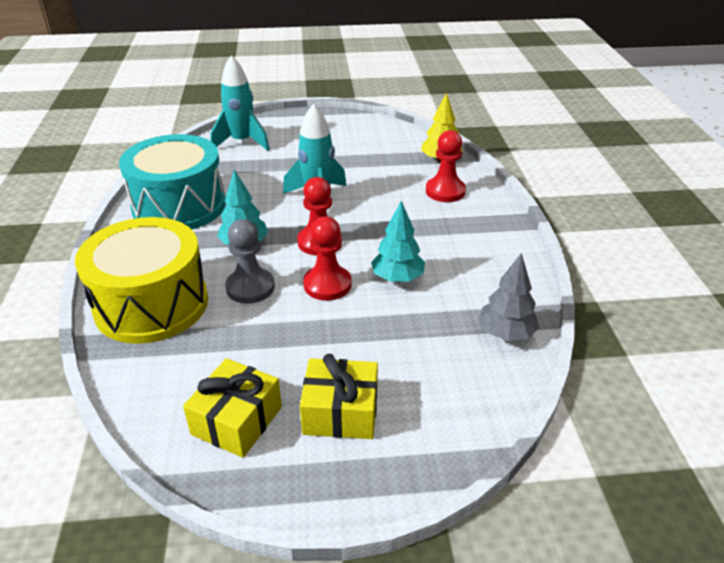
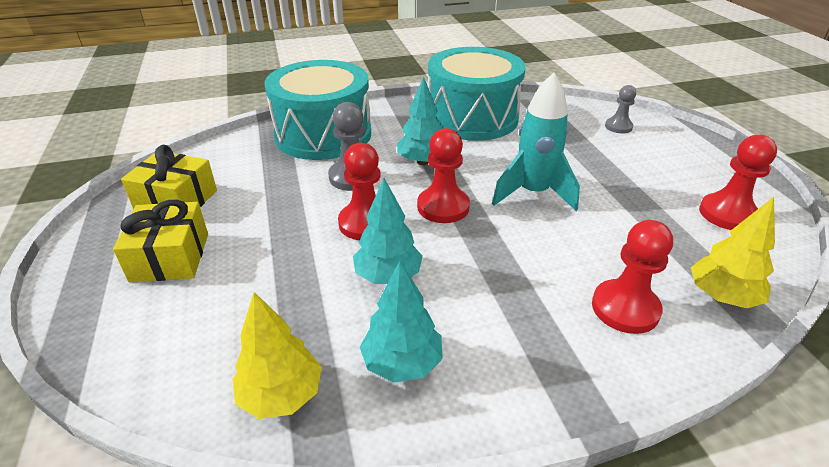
camera: 80 degrees right, 0 degrees up
(151, 304) = (323, 135): yellow drum -> turquoise drum
(242, 142) = (618, 127): turquoise rocket -> grey pawn
(368, 136) = (727, 214): none -> red pawn
(481, 279) = (402, 363): none -> turquoise tree
(506, 333) = (281, 395): grey tree -> yellow tree

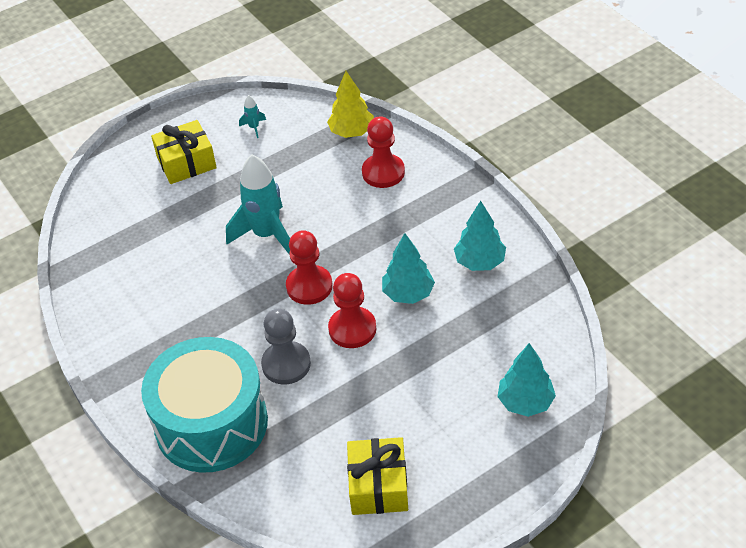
camera: 105 degrees left, 10 degrees up
(170, 257) = (452, 439): yellow gift -> yellow gift (186, 162)
(281, 395) = (531, 307): yellow tree -> none
(422, 162) = (240, 321): turquoise tree -> turquoise tree (525, 402)
(472, 118) = (133, 306): turquoise drum -> none
(618, 127) = (123, 194): grey pawn -> none
(727, 214) = (254, 127): red pawn -> turquoise rocket

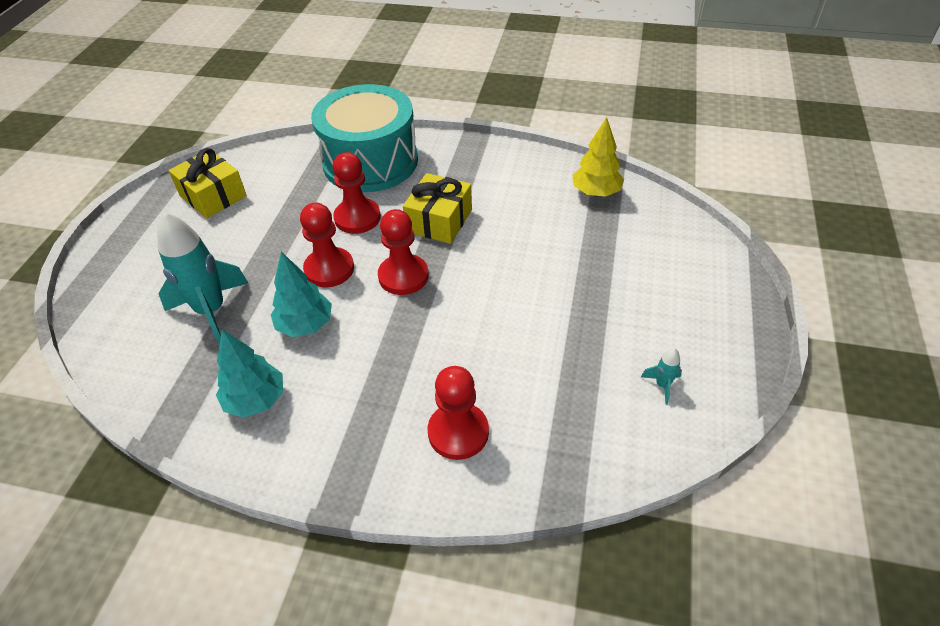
camera: 135 degrees right, 0 degrees up
(186, 162) = (663, 303): yellow gift -> yellow gift (439, 221)
(266, 235) = (494, 291): turquoise rocket -> turquoise rocket (211, 311)
(286, 364) = (357, 218): grey pawn -> red pawn
(352, 132) = (554, 460): yellow tree -> yellow tree (596, 192)
(525, 402) = (125, 305): turquoise tree -> none

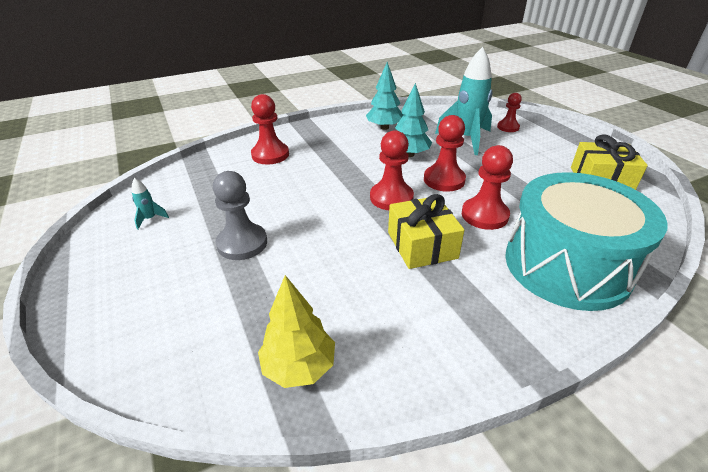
camera: 140 degrees right, 10 degrees down
(136, 302) = (508, 127): none -> red pawn
(580, 299) = (242, 243): none -> grey pawn

